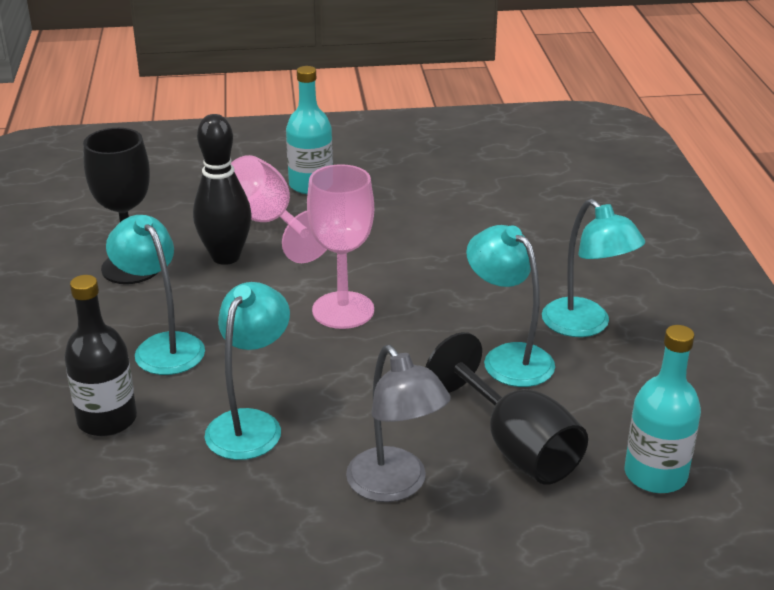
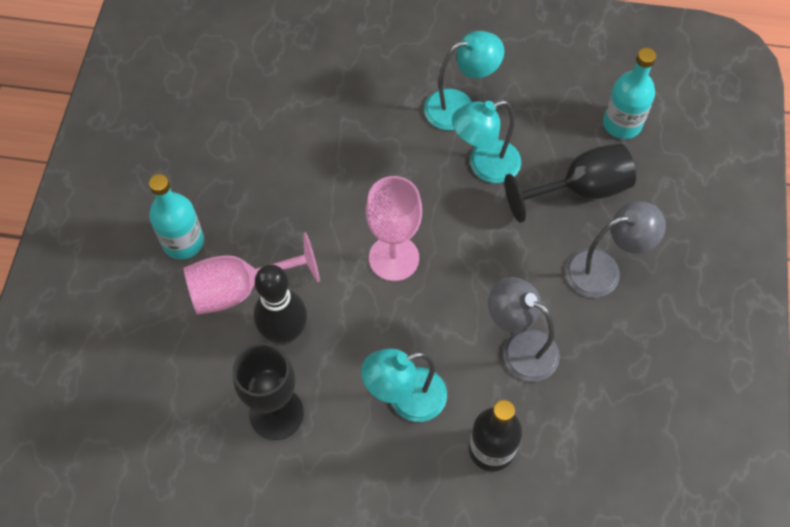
camera: 75 degrees left, 30 degrees up
(251, 424) = (520, 348): turquoise lamp -> grey lamp

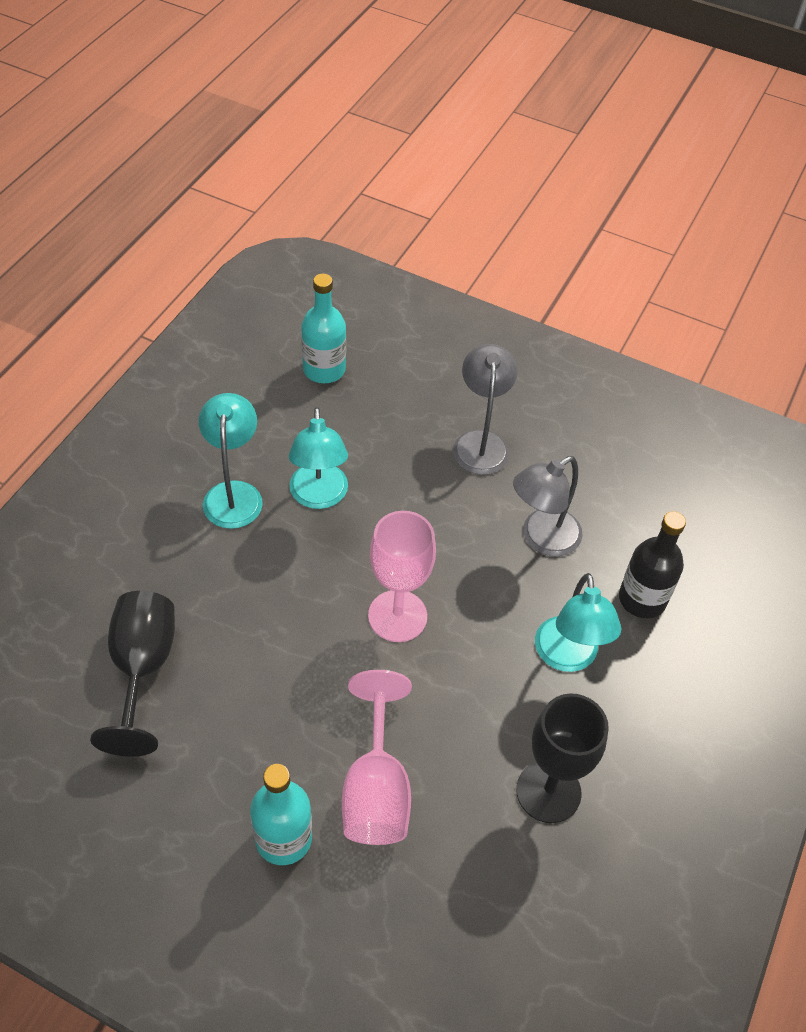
camera: 75 degrees left, 10 degrees down
(284, 332) = (450, 754): black bowling pin -> none
(580, 190) = (384, 428): black goblet -> black goblet (142, 668)

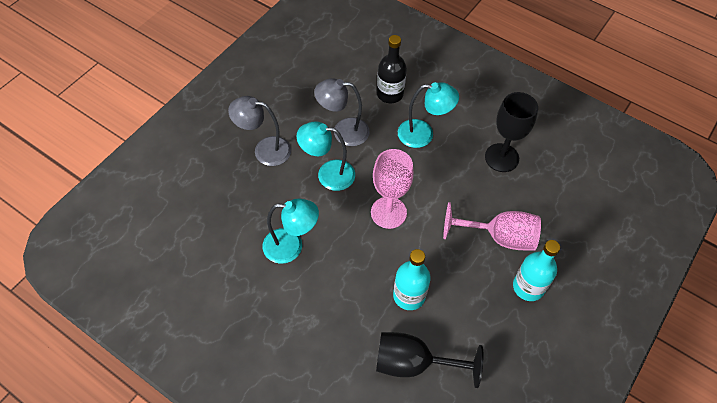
camera: 80 degrees left, 5 degrees up
(233, 494) = (279, 299): turquoise lamp -> turquoise lamp (328, 174)
(324, 369) = (177, 232): turquoise bottle -> turquoise bottle (409, 296)
(541, 538) = (343, 131): grey lamp -> grey lamp turned 120 degrees clockwise

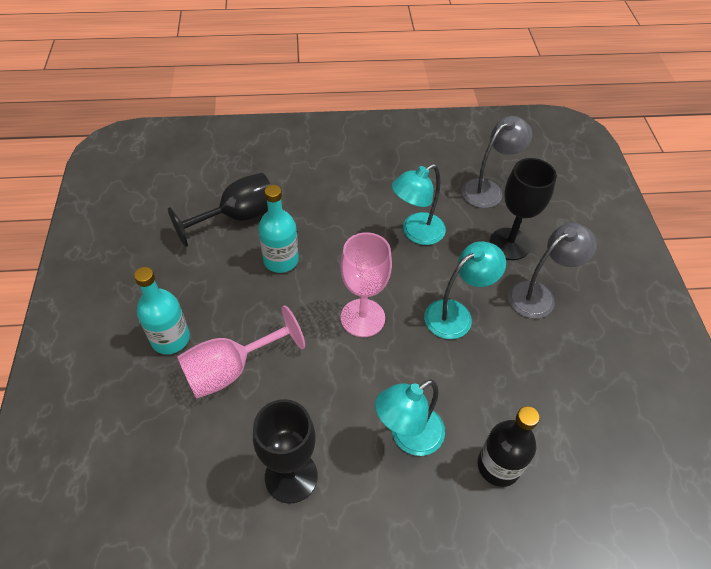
camera: 140 degrees right, 5 degrees down
(239, 192) = (509, 244): none -> black goblet
(343, 131) = (493, 371): grey lamp -> grey lamp (488, 189)

